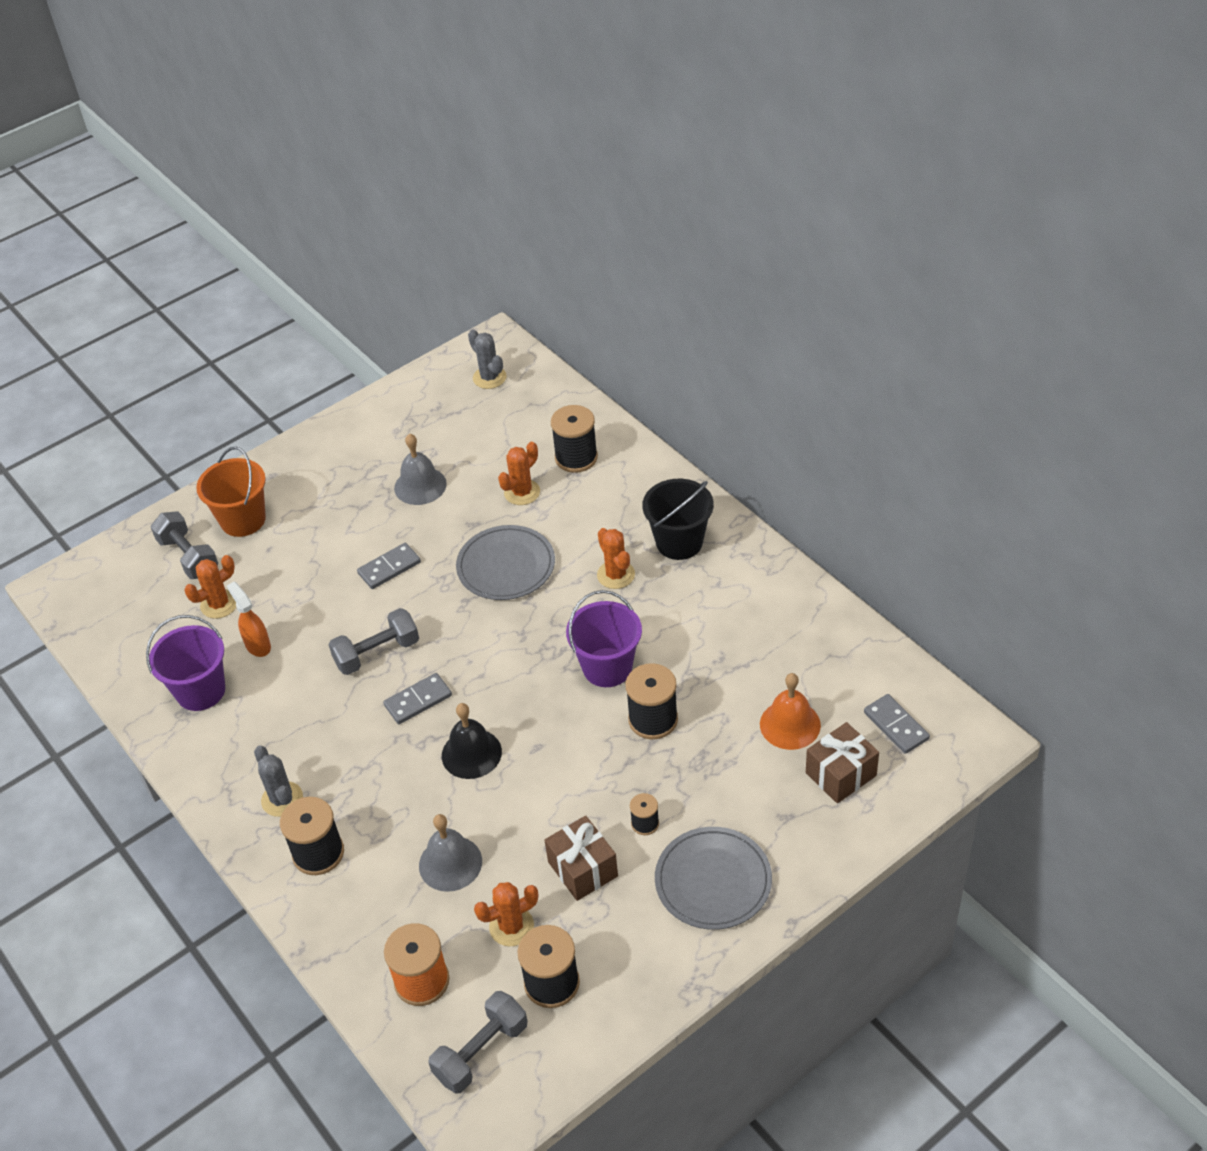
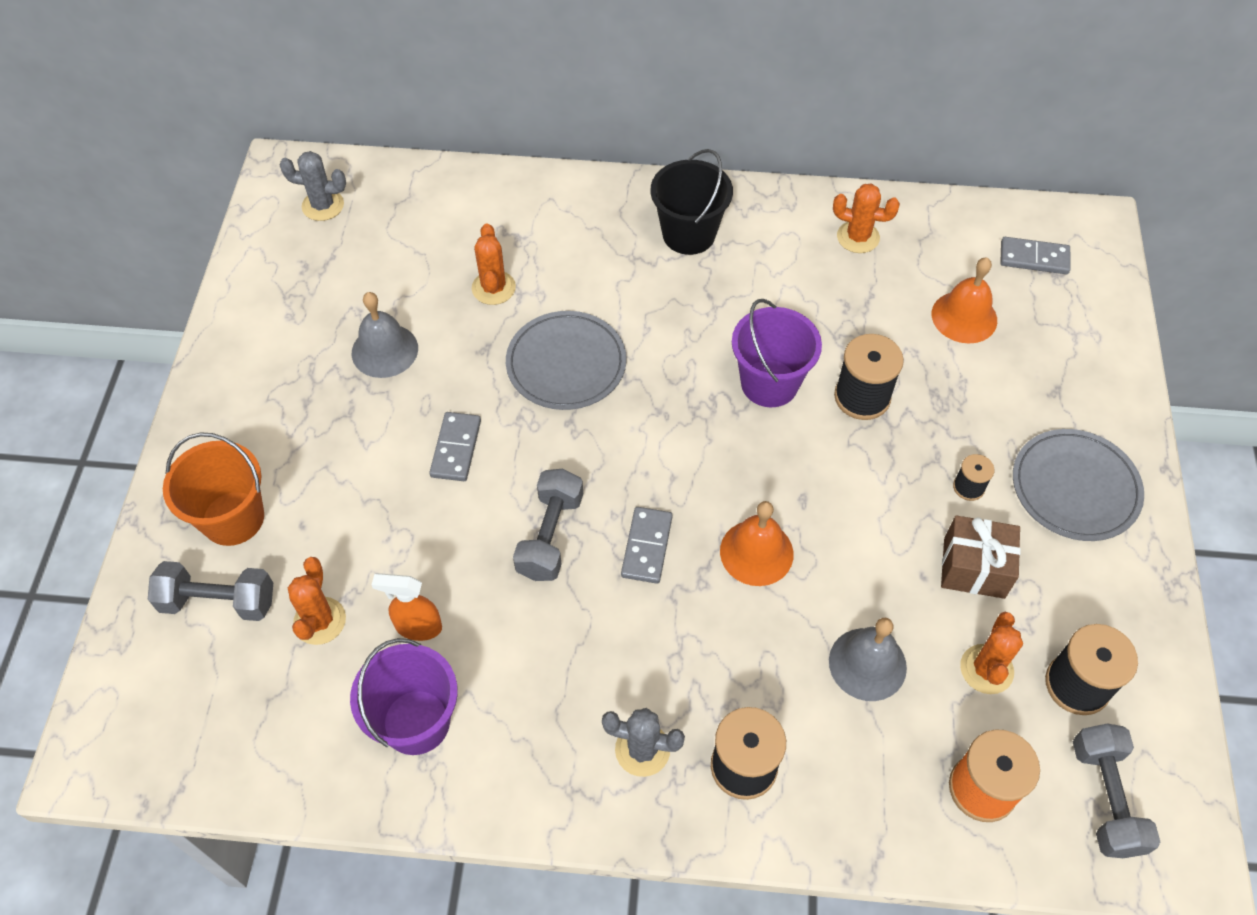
camera: 50 degrees left, 10 degrees up
(471, 753) = (756, 552): black bell -> orange bell
(576, 457) = (503, 223): black spool -> none
(616, 575) = (672, 300): orange cactus -> orange cactus (858, 237)
(840, 774) = (1047, 326): brown gift -> none

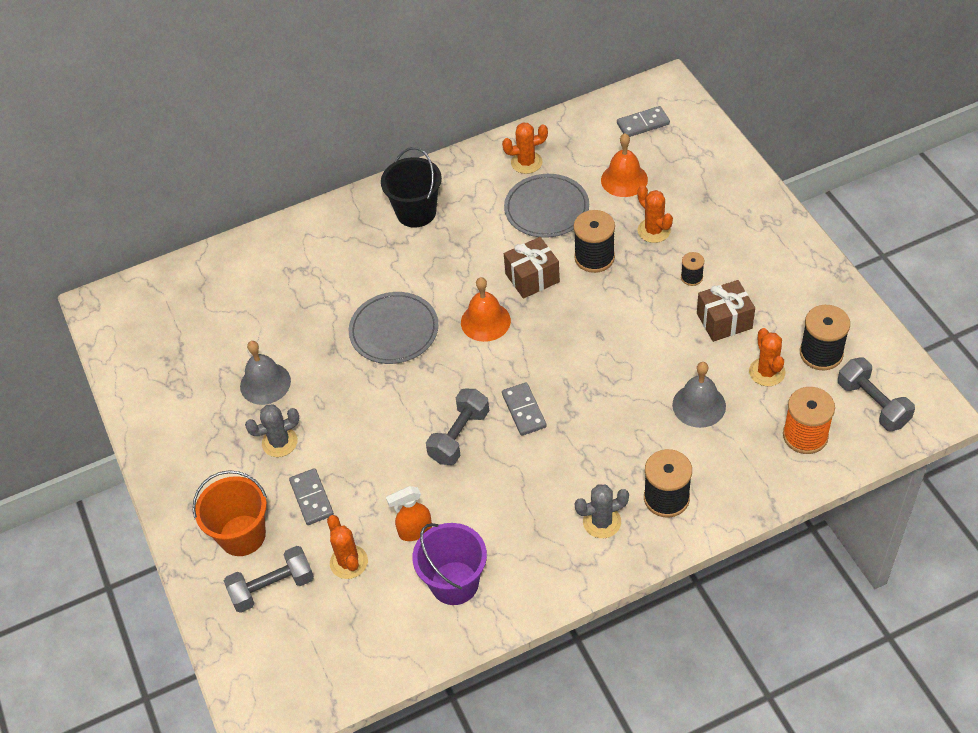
camera: 25 degrees left, 5 degrees down
(323, 205) = (147, 314): grey cactus -> grey cactus (279, 442)
(456, 448) = (359, 417): grey domino -> grey domino (311, 498)
(493, 288) = (310, 308): orange cactus -> orange cactus (654, 230)
(550, 536) = (459, 436): grey dumbbell -> grey dumbbell turned 45 degrees clockwise
(756, 552) = (592, 379): orange bell -> orange bell (485, 321)
(769, 383) = (532, 278): purple bucket -> brown gift
(1075, 488) = (752, 246): grey plate -> grey plate (546, 209)

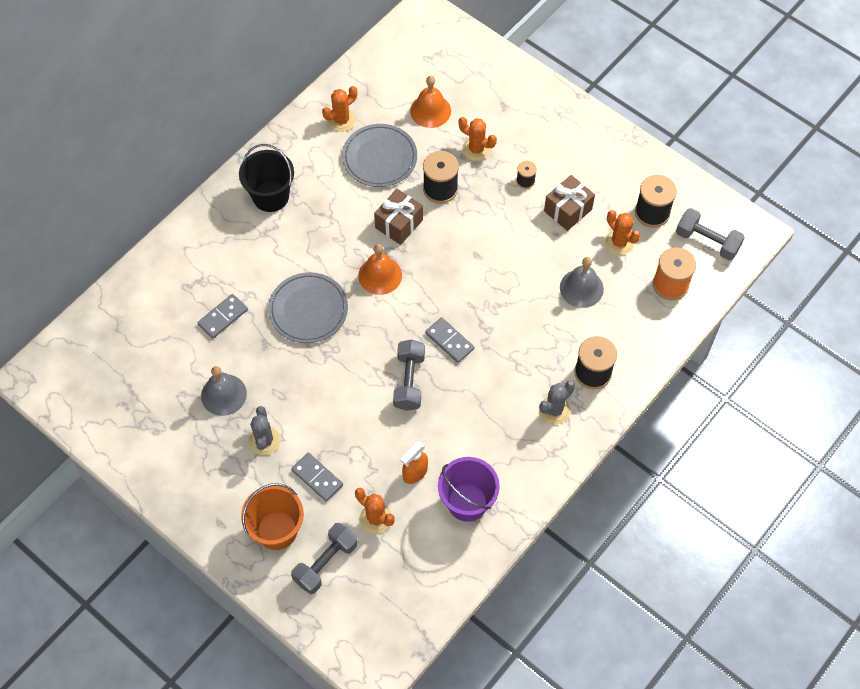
camera: 30 degrees left, 10 degrees up
(279, 442) = (264, 441): grey cactus -> grey cactus turned 45 degrees counterclockwise
(643, 124) = (421, 54): grey domino -> grey domino (223, 317)

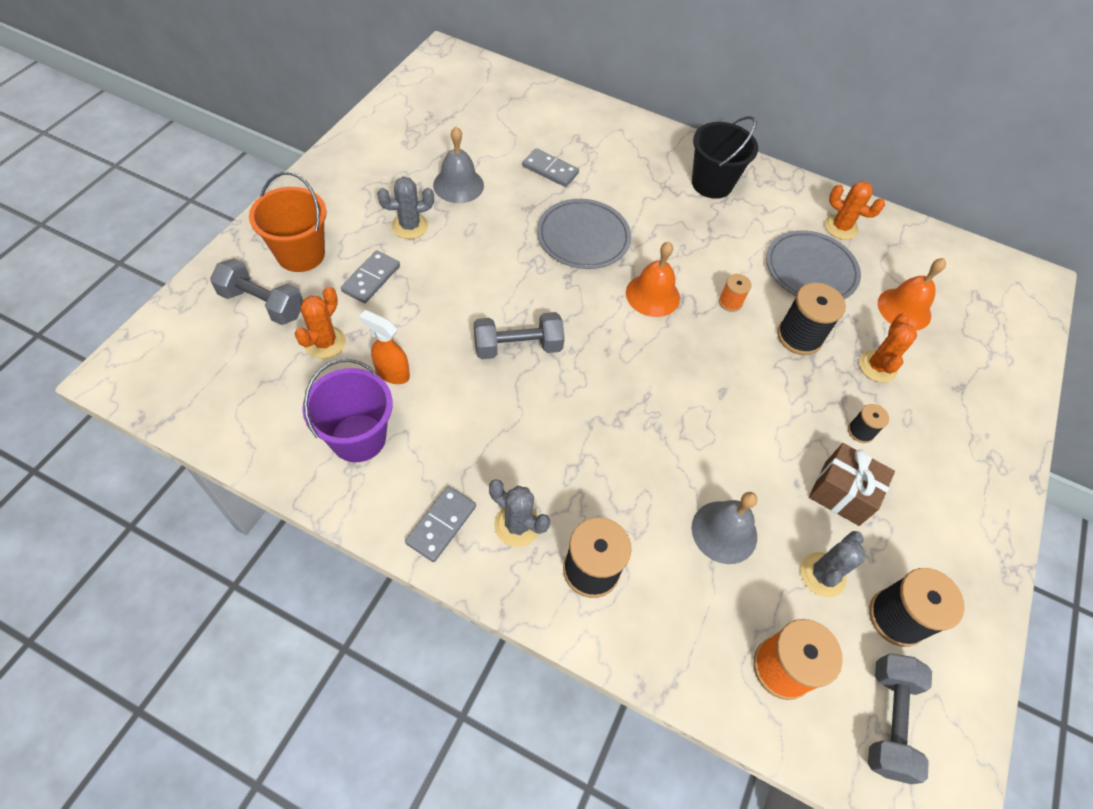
camera: 70 degrees right, 5 degrees down
(399, 224) = (730, 302): brown gift -> orange spool
(449, 341) = (586, 381): grey domino -> grey domino (441, 525)
(619, 242) = (822, 574): orange cactus -> grey cactus

